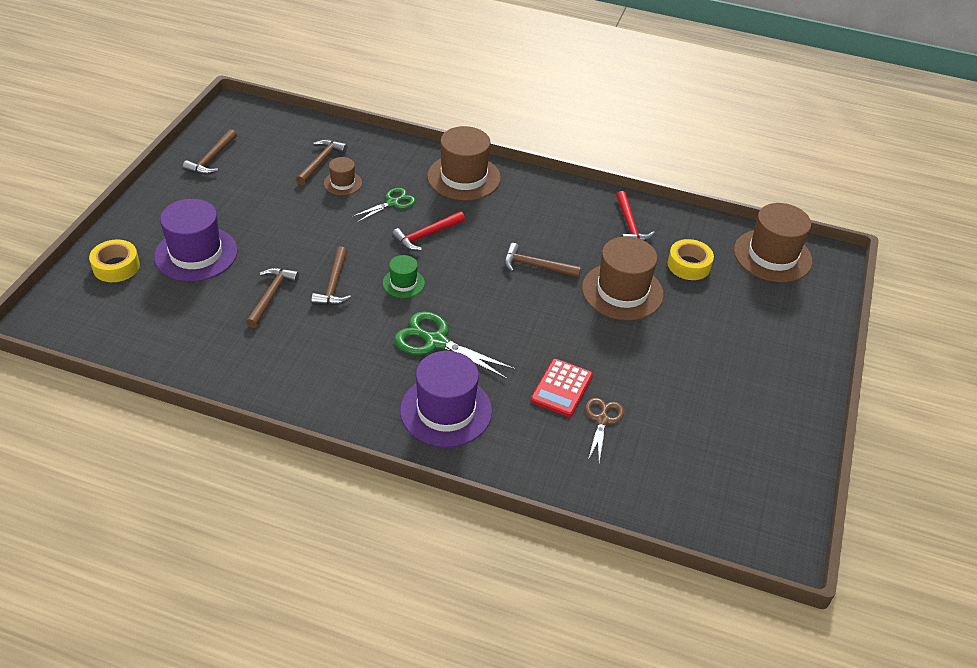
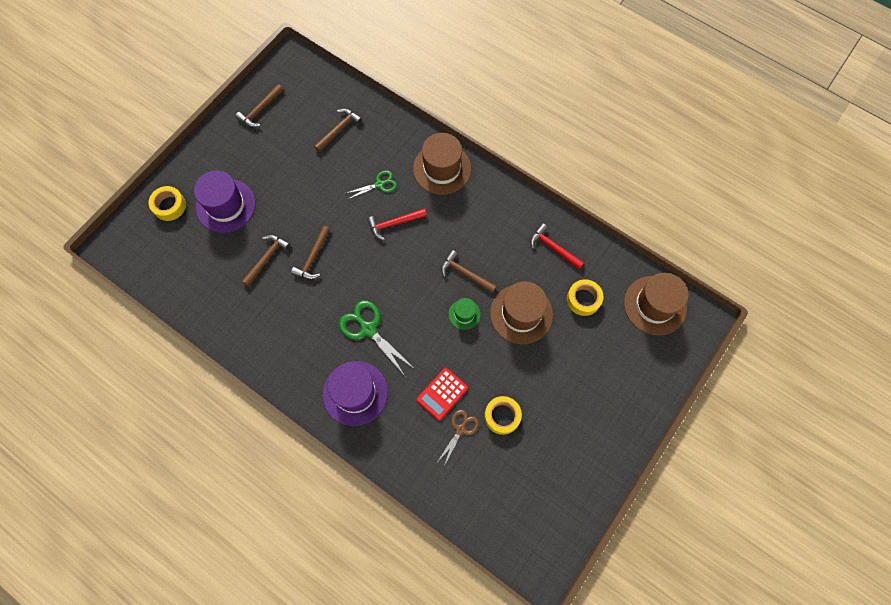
camera: 20 degrees right, 25 degrees up
(342, 183) = (348, 156): brown hat -> none
(403, 283) = (362, 268): green hat -> green hat (464, 314)
(629, 225) = (553, 247): red hammer -> red hammer turned 120 degrees clockwise
(648, 395) = (502, 416): none -> yellow tape

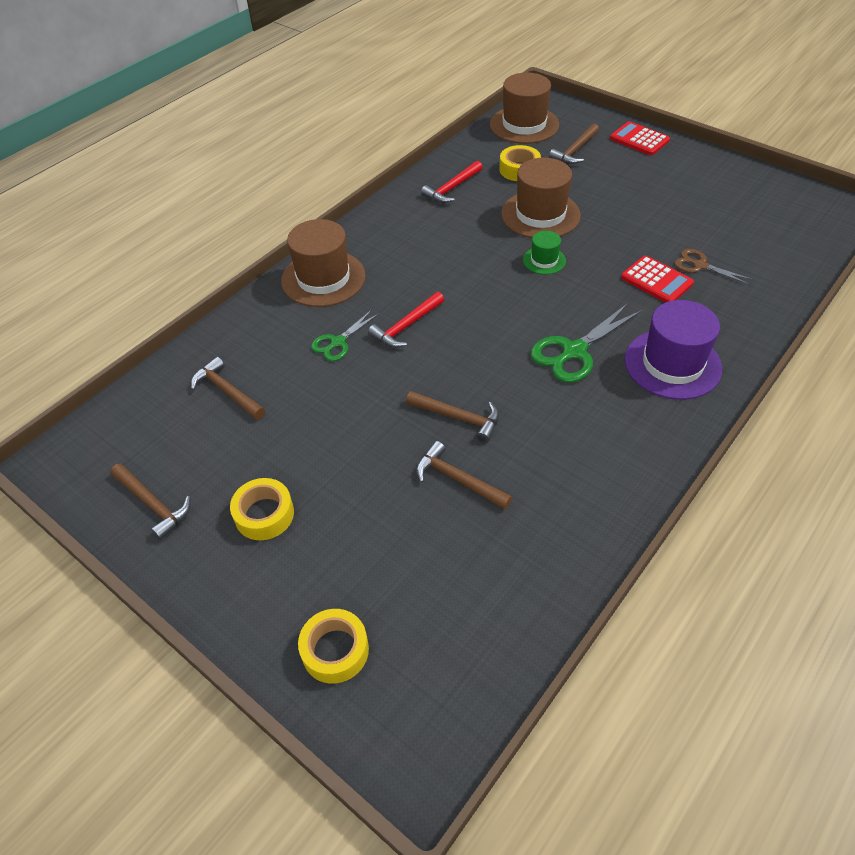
camera: 85 degrees left, 20 degrees down
(226, 205) = (347, 548): purple hat -> none
(379, 184) = (338, 342): green scissors -> green scissors turned 120 degrees counterclockwise
(394, 224) = (406, 326): red hammer -> red hammer turned 60 degrees clockwise
(465, 273) = (486, 259): brown hammer -> brown hammer (575, 150)
(502, 416) = (674, 232): yellow tape -> yellow tape (264, 514)
(639, 404) = (639, 139): none -> red calculator

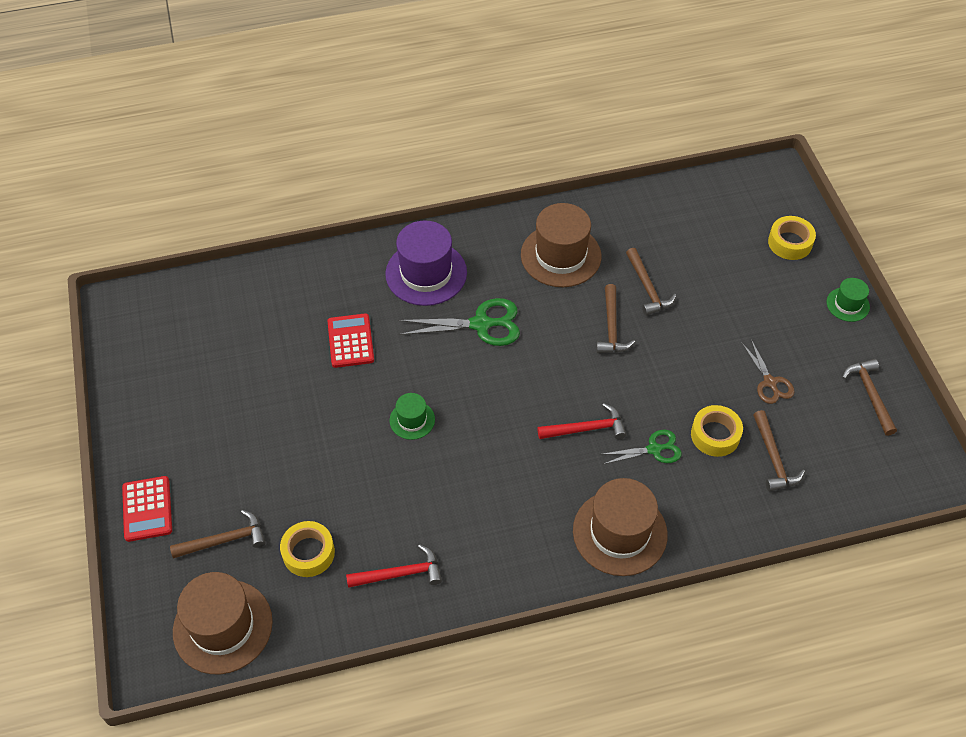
camera: 145 degrees left, 5 degrees up
(219, 602) = (847, 304): none -> green hat
(264, 514) = (792, 341): yellow tape -> yellow tape (715, 435)
(458, 418) = (611, 327): brown hammer -> brown hammer turned 150 degrees counterclockwise
(540, 214) = (357, 474): brown hat -> brown hat (561, 255)
(700, 265) = (301, 332): brown scissors -> brown scissors (770, 382)

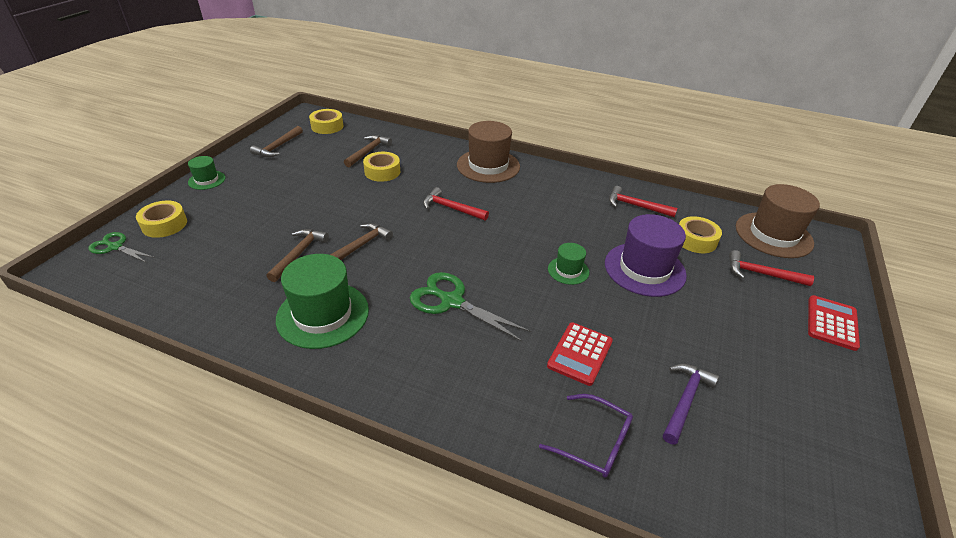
camera: 145 degrees left, 15 degrees down
(225, 540) = (761, 274): brown hammer -> red hammer
(256, 350) = (685, 400): none -> purple hammer
(305, 285) = (594, 442): none -> purple glasses
(426, 273) = (455, 374): purple hat -> purple hat (644, 269)
(561, 255) = (323, 314): brown hat -> green hat
(654, 449) = (424, 182): green scissors -> green scissors (115, 247)
(770, 382) = (315, 174): brown scissors -> none
(883, 471) = (327, 126): none -> yellow tape

